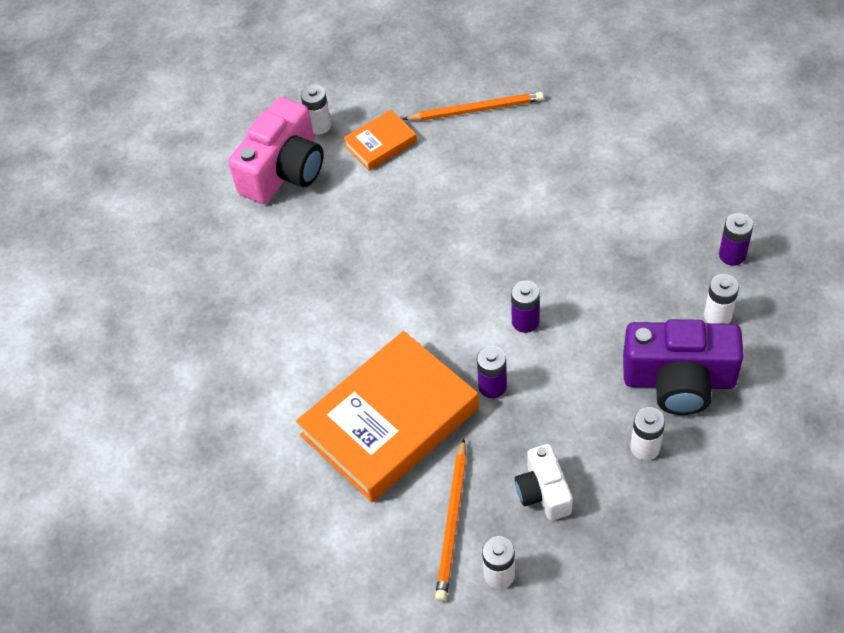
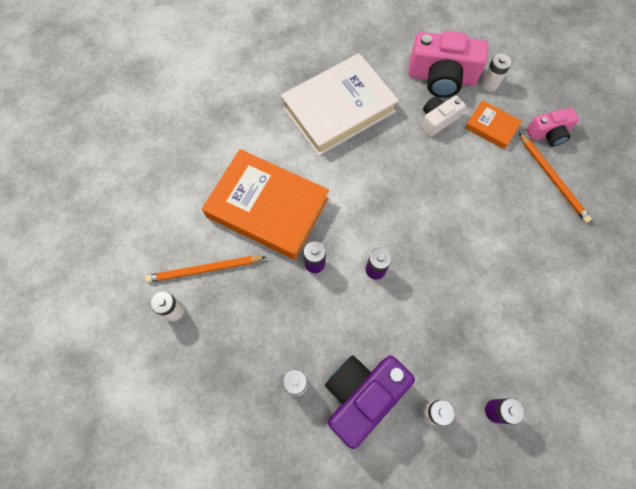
camera: 65 degrees right, 15 degrees up
(275, 298) = (338, 109): none -> white book
(415, 93) = (548, 134): none -> pink camera
(543, 492) = (241, 322): white camera -> white camera (437, 120)
(679, 381) = (361, 395): purple camera -> purple camera turned 60 degrees clockwise

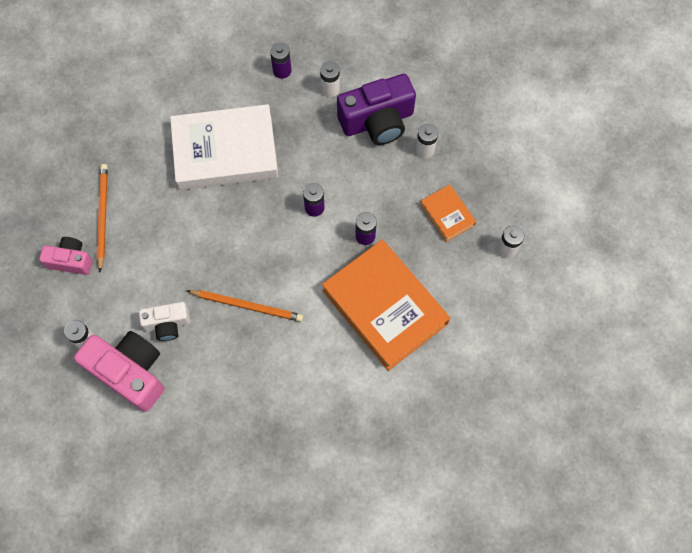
camera: 155 degrees left, 0 degrees up
(204, 269) = (467, 273): orange pencil -> orange pencil (247, 306)
(338, 109) = (261, 384): white book -> white book (225, 152)
(491, 127) = (120, 292): orange book -> orange book (447, 214)

